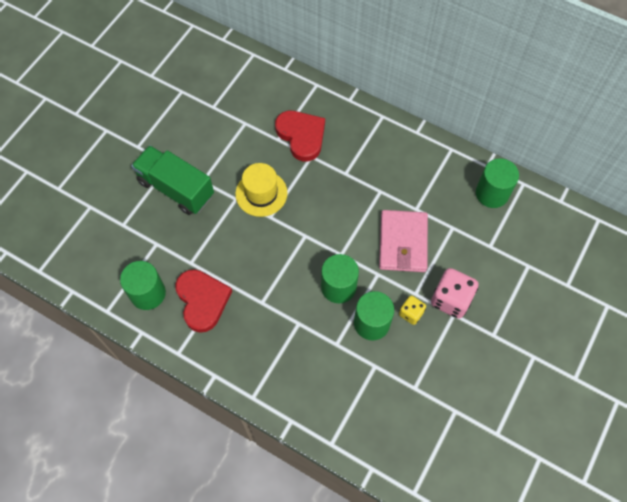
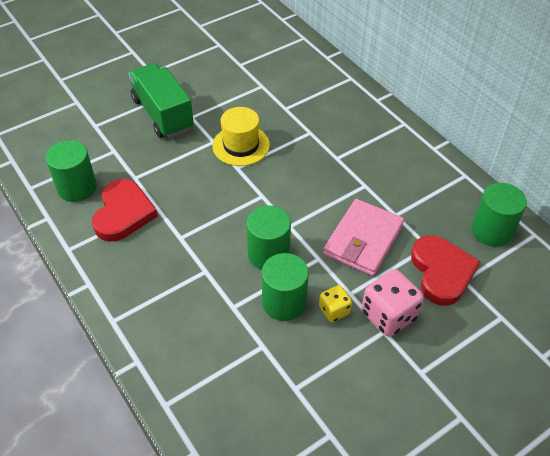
camera: 25 degrees right, 15 degrees down
(301, 136) = (310, 113): red heart -> red heart (441, 272)

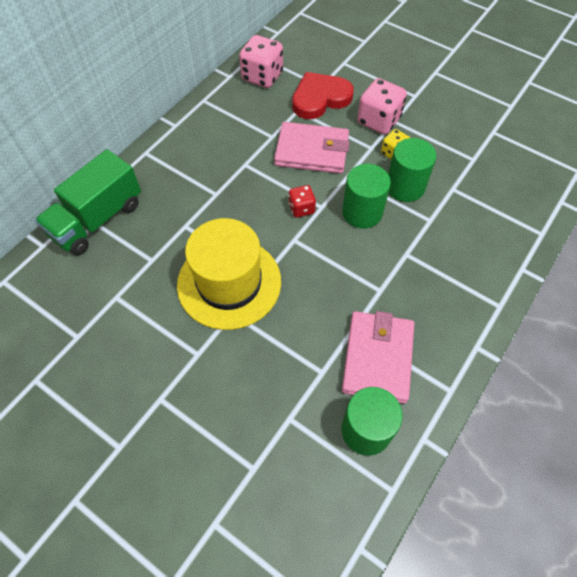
camera: 110 degrees left, 10 degrees up
(123, 213) = (377, 358): red heart -> pink wallet
(163, 114) = (204, 389): green truck -> green truck (97, 219)
(241, 145) = (229, 283): yellow hat -> yellow hat, size x1.53
(294, 210) = (301, 208): none -> red dice
(491, 231) = (262, 76): green cylinder -> pink dice

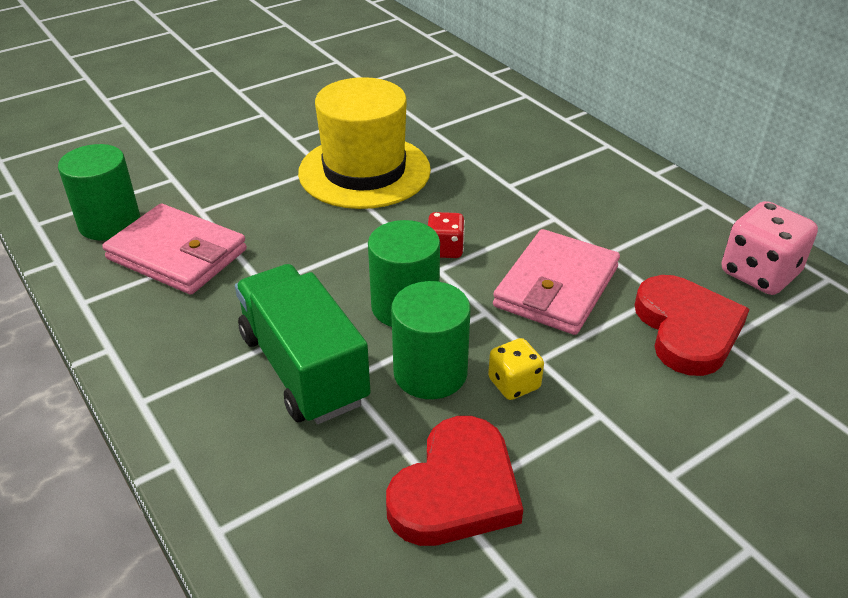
camera: 110 degrees right, 20 degrees down
(97, 219) = (509, 104): green truck -> green truck (304, 368)
(378, 121) = (605, 390): pink dice -> none
(466, 159) = (456, 489): none -> red heart

